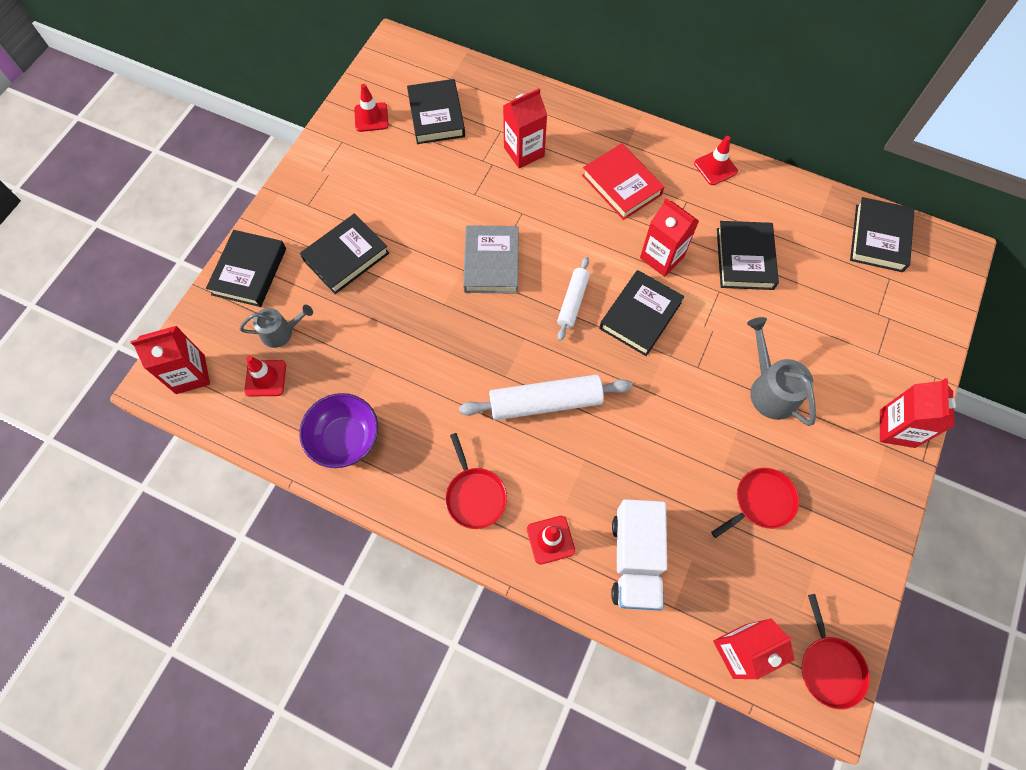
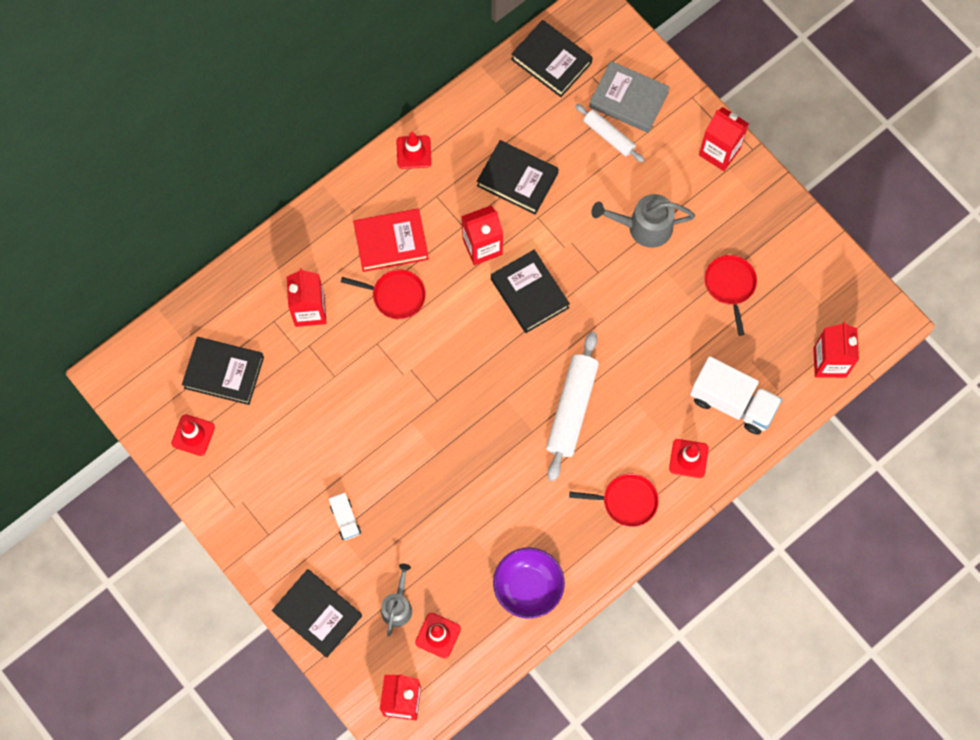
camera: 65 degrees left, 5 degrees up
(346, 257) = (345, 519): black book -> white truck
(491, 263) = (416, 393): grey book -> grey book (628, 99)
(572, 301) = (489, 342): white rolling pin -> white rolling pin (608, 136)
(830, 667) = (867, 306): red pan -> red pan (396, 296)

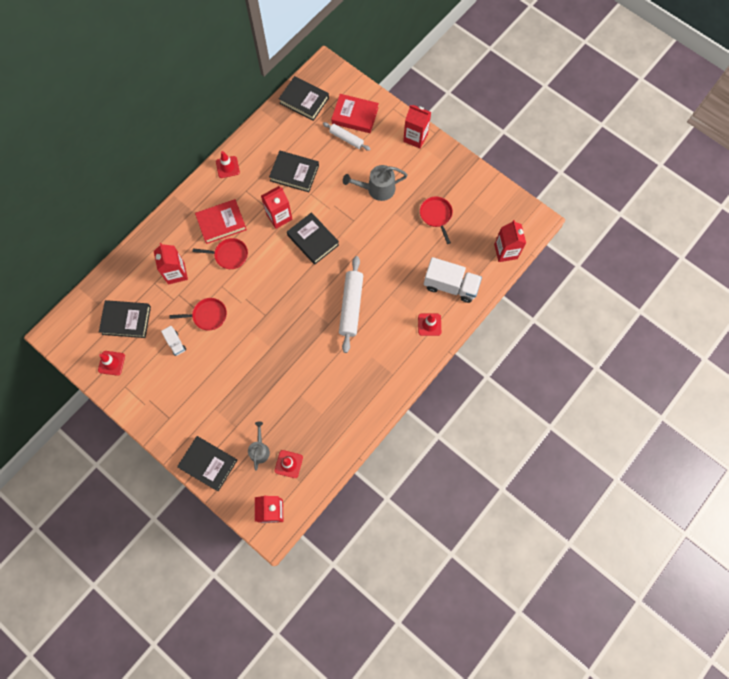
camera: 10 degrees left, 0 degrees up
(345, 519) = (218, 400): white truck -> white truck (175, 343)
(528, 587) = (342, 423): purple bowl -> none
(626, 501) = (395, 358): red pan -> red pan (208, 315)
(628, 99) = (355, 116): grey book -> red book

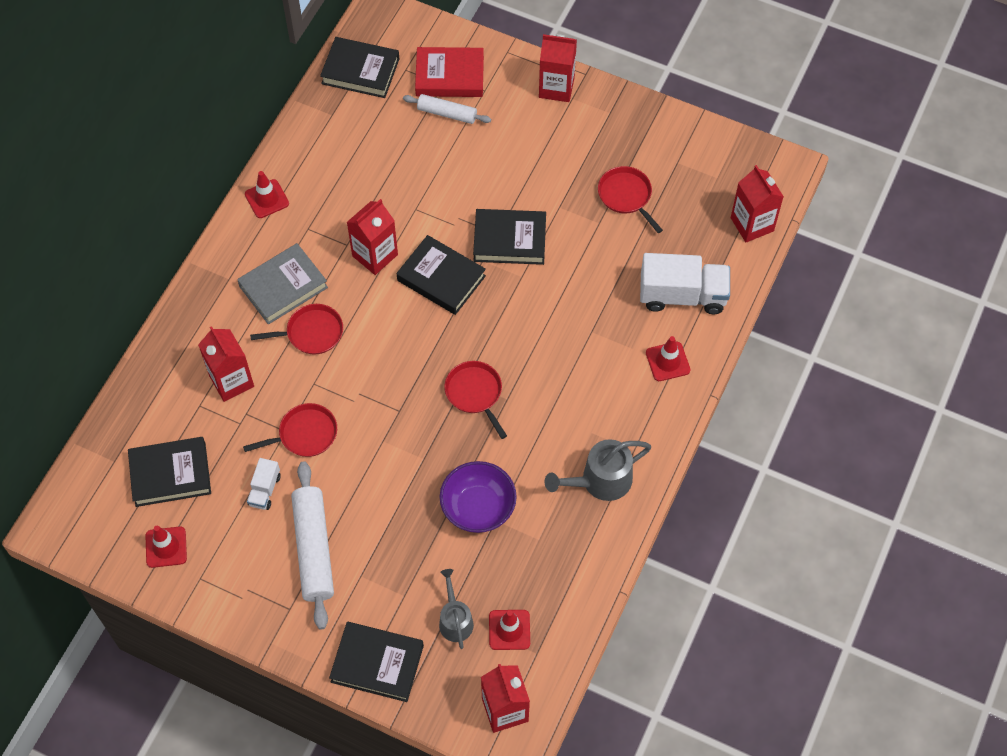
camera: 15 degrees left, 10 degrees down
(175, 343) = (265, 490): white truck -> white truck turned 60 degrees clockwise
(221, 223) = (283, 287): red book -> grey book
(293, 385) = (478, 507): none -> purple bowl
(294, 173) = (379, 184): black book -> black book (509, 240)
(311, 315) = (475, 393): none -> red pan
(351, 306) = (534, 364): white rolling pin -> white rolling pin (313, 549)
(377, 189) = (519, 178): grey watering can -> grey watering can (600, 481)

